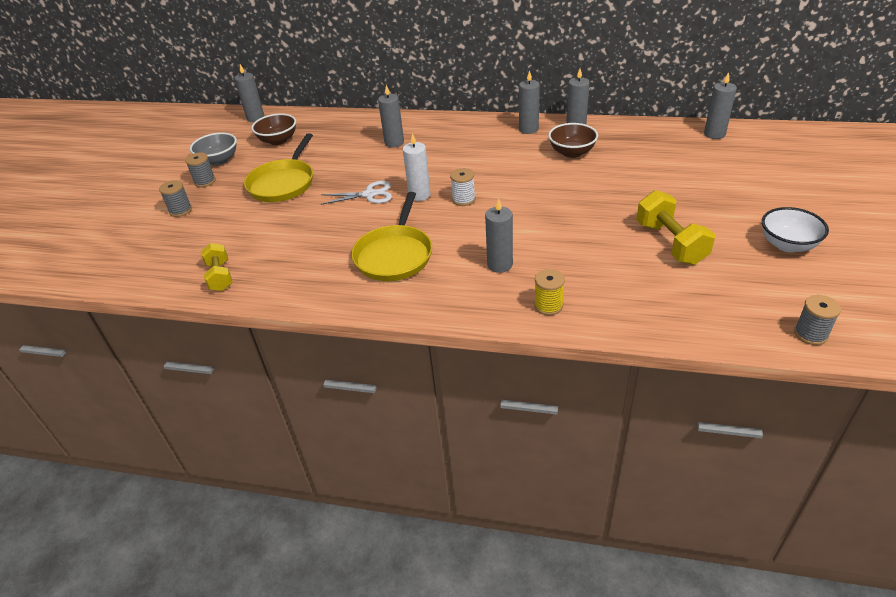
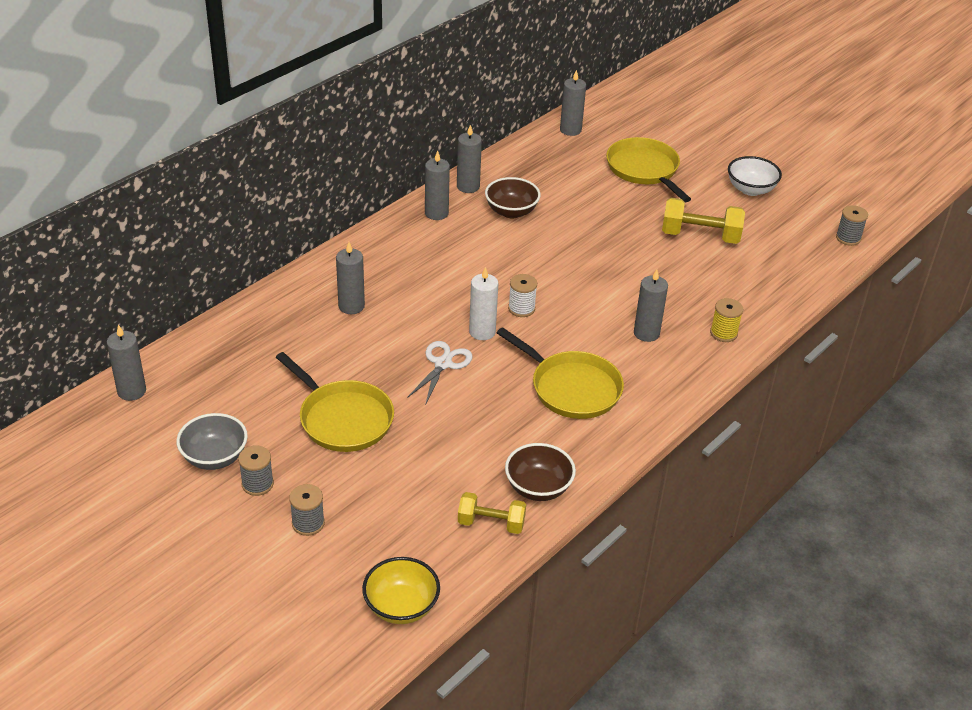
camera: 65 degrees left, 0 degrees up
(122, 272) = (401, 606): none -> yellow bowl
(278, 140) = (226, 391): brown bowl -> brown bowl (538, 488)
(719, 183) = (644, 170): none -> yellow pan

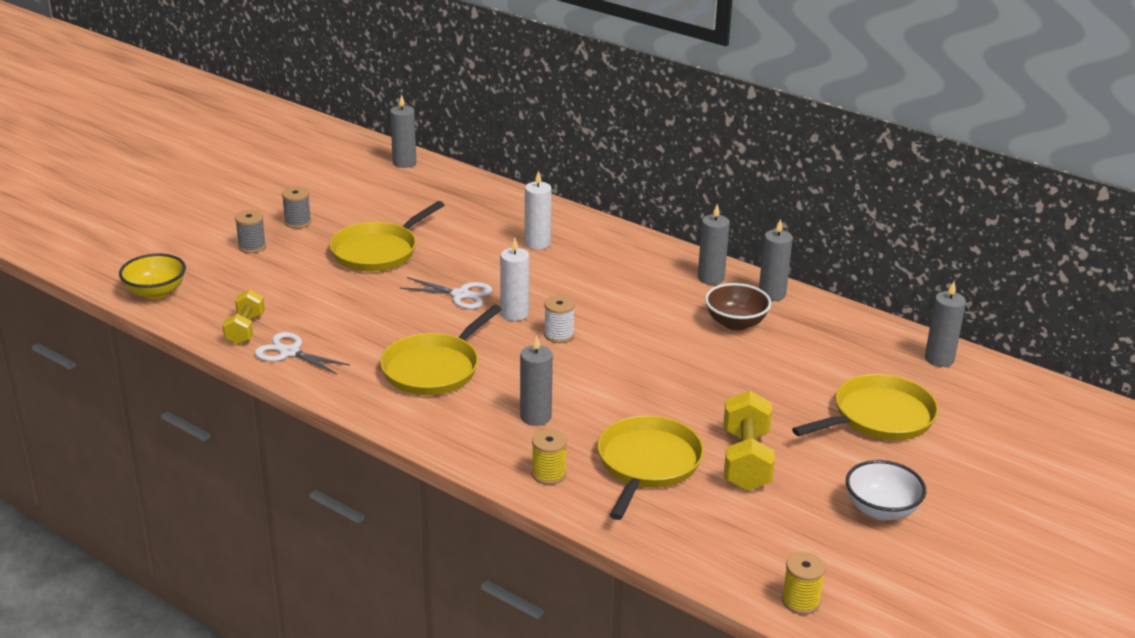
camera: 85 degrees right, 10 degrees down
(215, 457) = (328, 202): grey bowl -> none
(351, 306) = (537, 243): grey candle -> white candle
(538, 488) = (289, 352): brown bowl -> white scissors
(707, 282) = (647, 464): none -> yellow pan
(848, 238) = (800, 601): grey spool -> yellow spool

